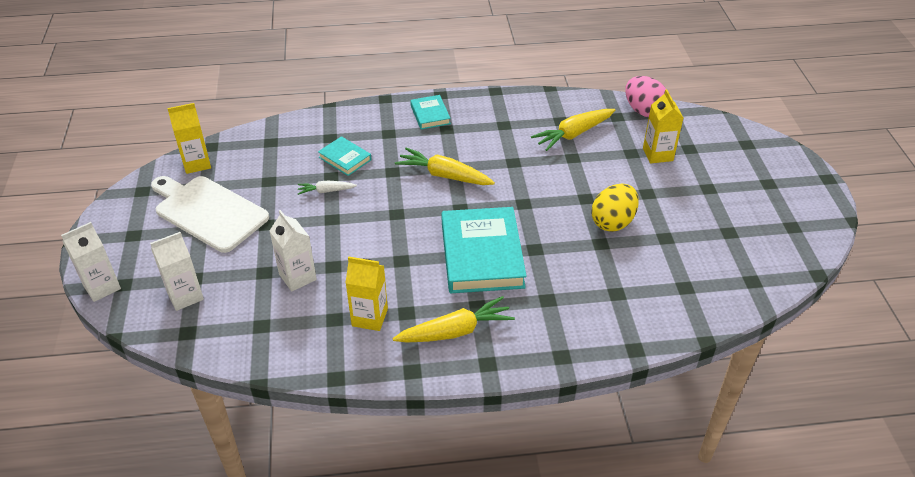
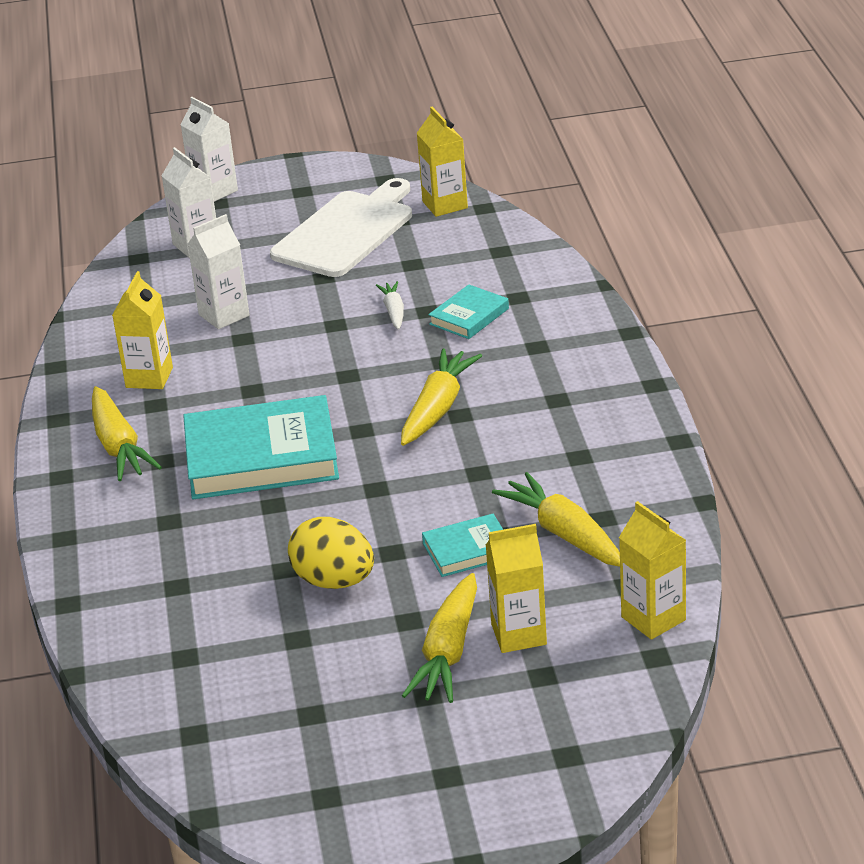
camera: 90 degrees right, 10 degrees down
(430, 114) = (594, 380): turquoise book -> turquoise book (468, 550)
(643, 111) = (653, 618): pink egg -> yellow carton
(674, 179) = (448, 653): none -> yellow carrot

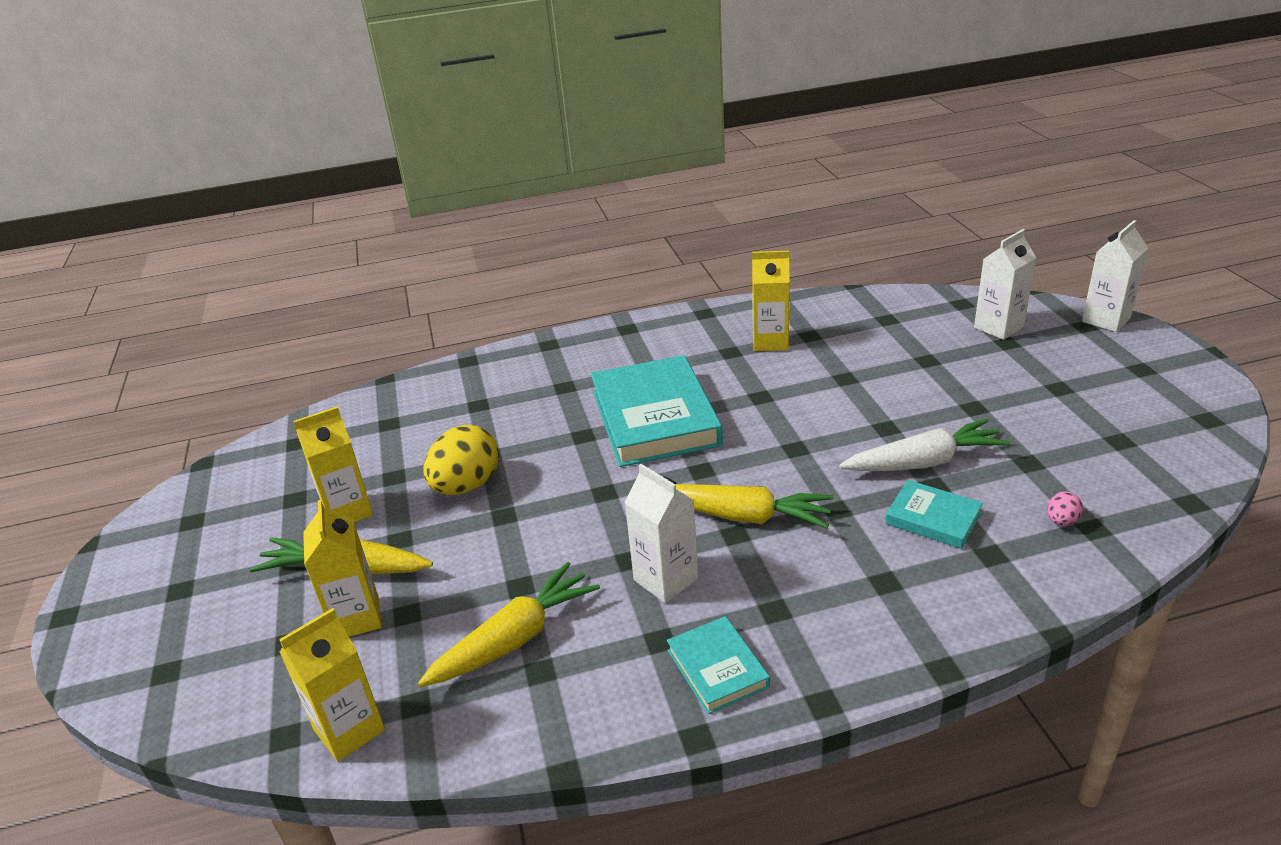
camera: 85 degrees right, 0 degrees up
(119, 446) = (668, 346): yellow carrot -> none
(224, 315) = (881, 362): white carton -> white carton (666, 579)
(347, 231) = (1073, 409): white cutting board -> none
(394, 311) = (924, 462): white carrot -> white carrot, size x1.79
(445, 205) = (1177, 470): yellow carton -> yellow carton (348, 511)
(468, 550) = (498, 566): turquoise book -> turquoise book (717, 668)
(489, 262) = (1061, 521): none -> pink egg

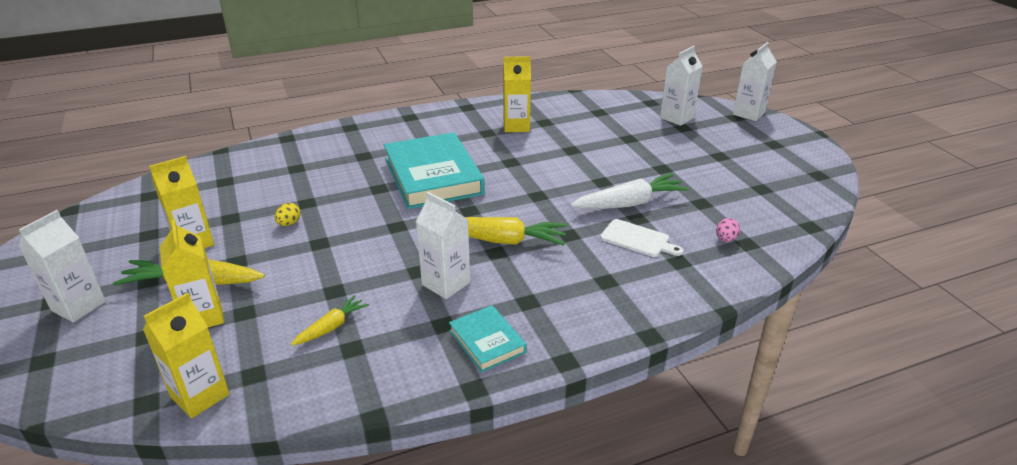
camera: 10 degrees left, 0 degrees up
(209, 597) = (78, 306): none -> white carton
(466, 486) = (289, 223): yellow egg -> yellow egg, size x0.44
(515, 638) = (332, 327): yellow carrot -> yellow carrot, size x0.56
(933, 518) = (637, 239): turquoise book -> white cutting board

